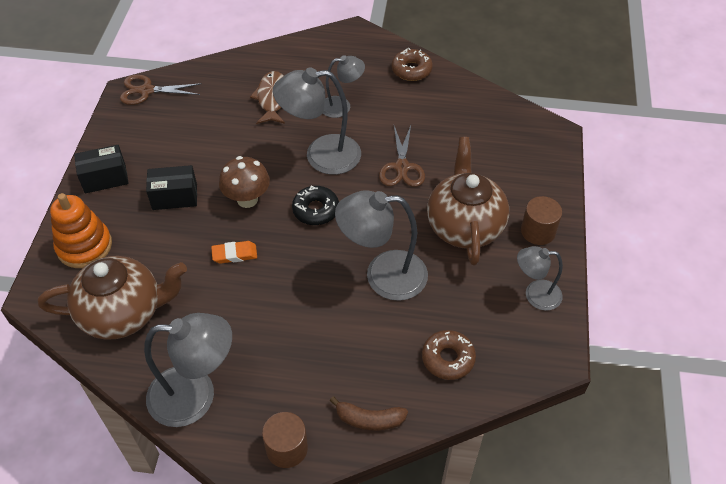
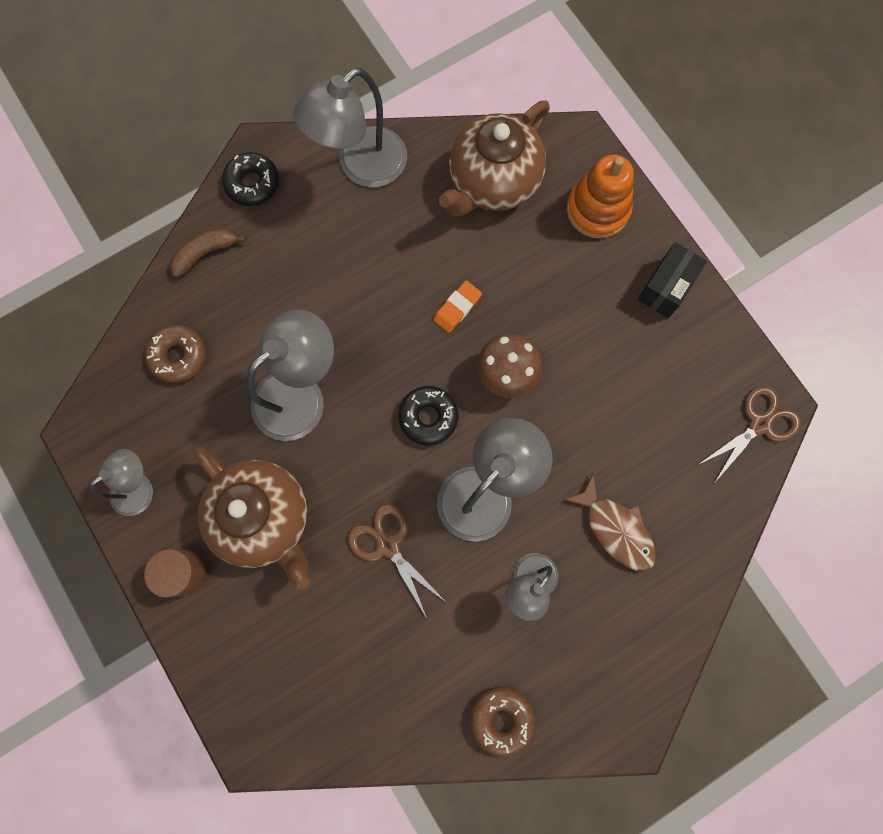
camera: 140 degrees right, 25 degrees up
(175, 197) = (577, 321): black box -> none
(287, 448) = (252, 183): brown cylinder -> black donut

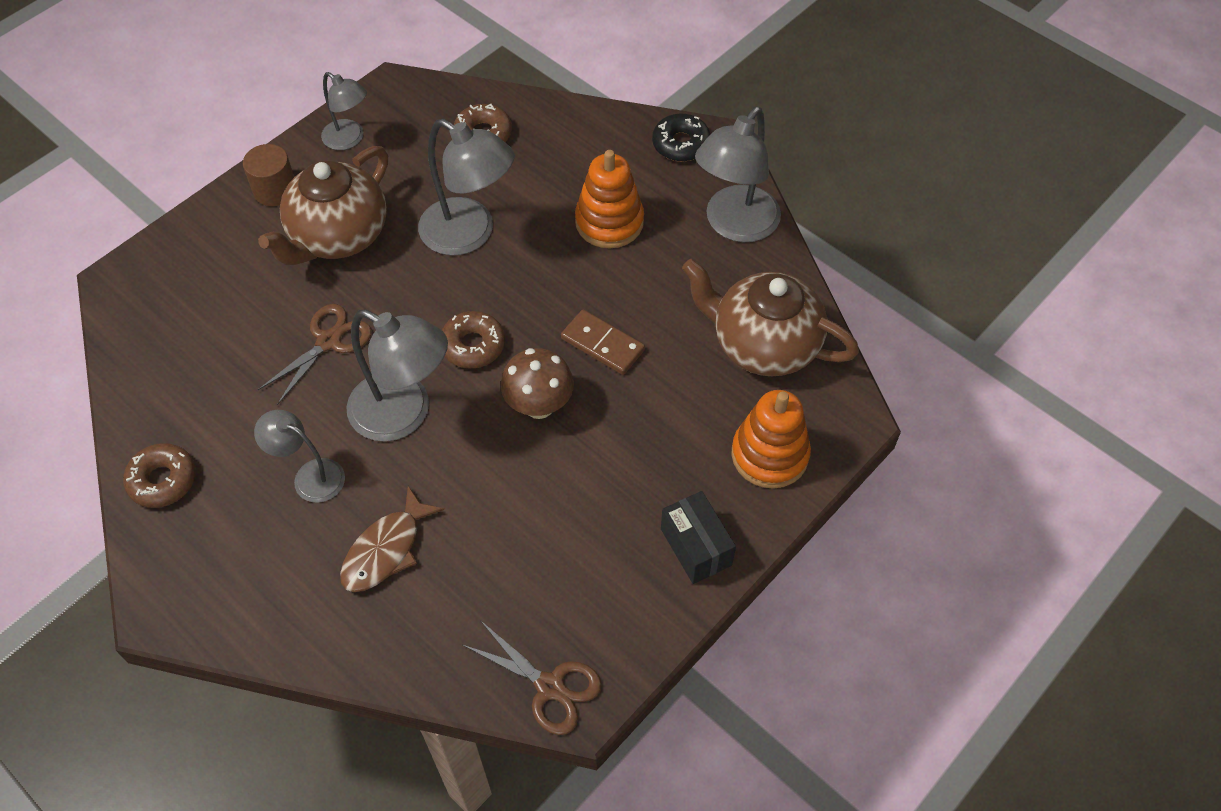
camera: 75 degrees right, 20 degrees down
(205, 253) = (594, 127): brown banana -> none
(325, 269) = (609, 222): none -> orange stacking toy
(361, 167) = (734, 225): grey lamp -> grey lamp turned 90 degrees counterclockwise
(428, 417) = (473, 345): black donut -> brown donut
(457, 308) = (602, 344): orange eraser -> brown domino
(666, 287) = (696, 547): black box -> black box turned 45 degrees clockwise

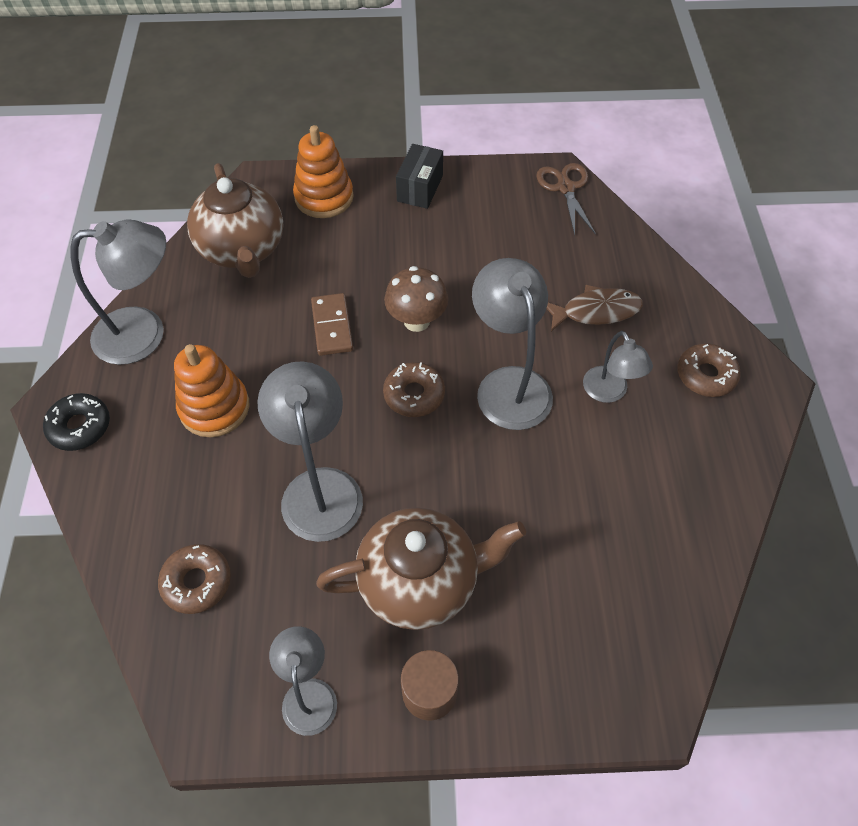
camera: 135 degrees left, 0 degrees up
(163, 480) = (720, 471): brown donut -> brown donut (706, 375)
(329, 341) = (513, 484): brown scissors -> none

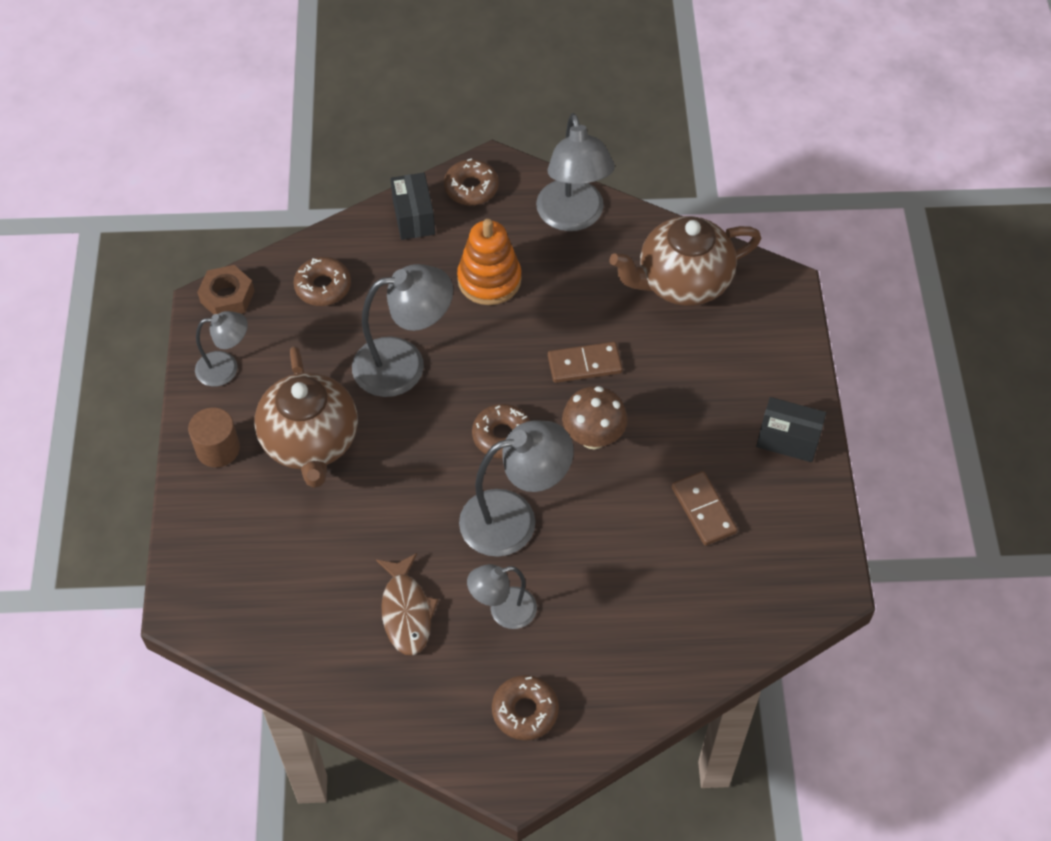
camera: 90 degrees right, 0 degrees up
(80, 427) = (471, 188): black donut -> brown donut
(109, 485) = (414, 217): none -> black box
(194, 703) = (227, 297): none -> brown nut
(324, 197) = (764, 347): orange stacking toy -> none
(491, 245) = (703, 510): none -> brown domino
(565, 188) = (805, 594): brown scissors -> none
(596, 311) = (611, 609): brown fish -> brown fish (406, 611)

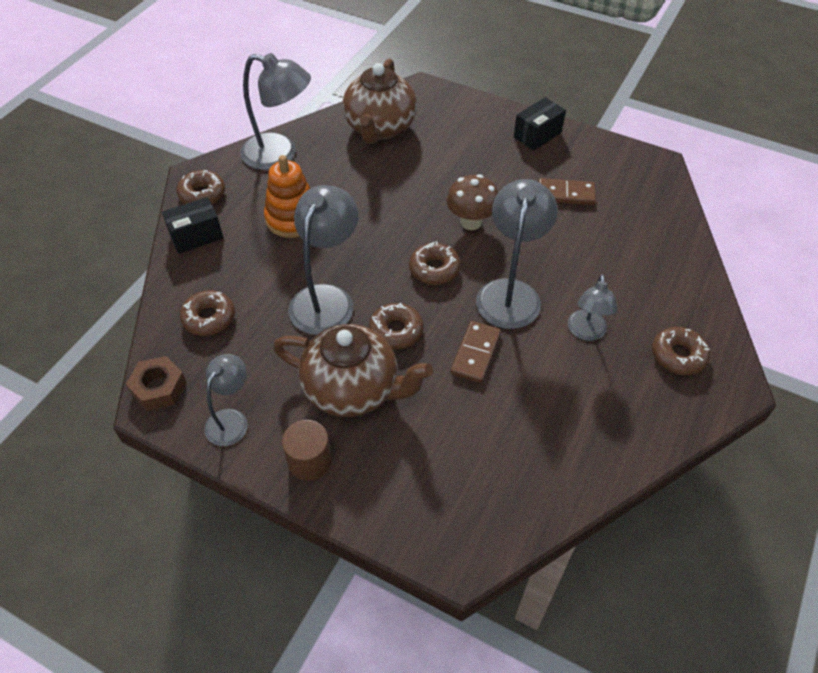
camera: 60 degrees left, 5 degrees down
(400, 442) = (396, 331): none -> brown donut
(406, 611) = (553, 392): brown fish -> none
(414, 217) = (196, 236): black box -> black box turned 45 degrees counterclockwise
(584, 364) = (407, 201): brown domino -> brown domino (475, 353)

